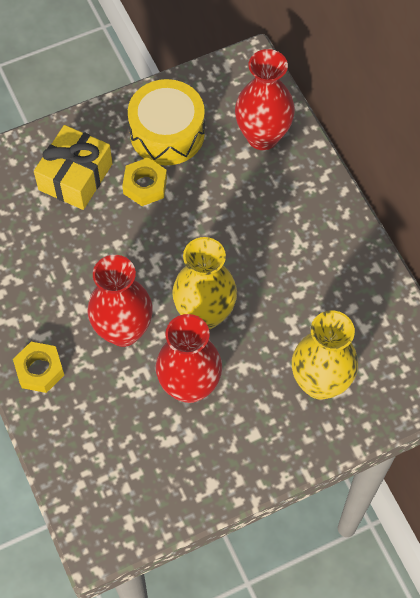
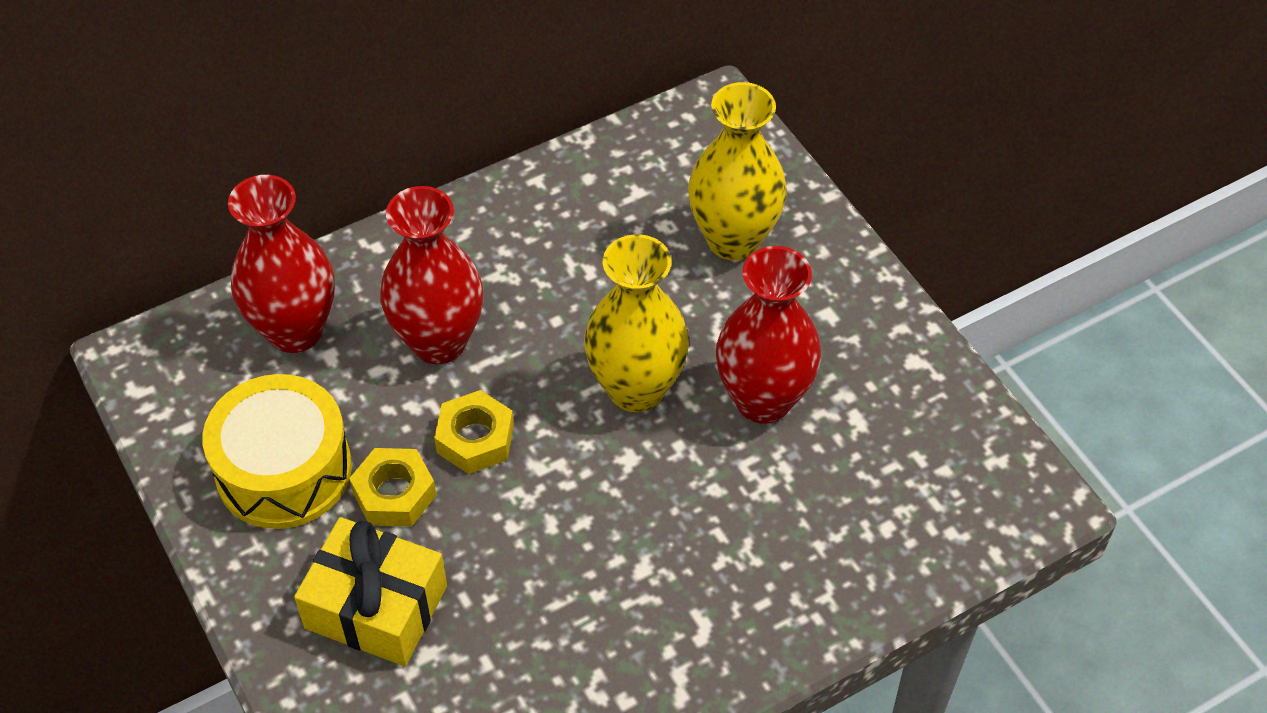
camera: 95 degrees left, 10 degrees down
(39, 370) = (766, 616): yellow nut -> yellow nut (475, 439)
(123, 330) = (678, 499): red vase -> red vase (438, 341)

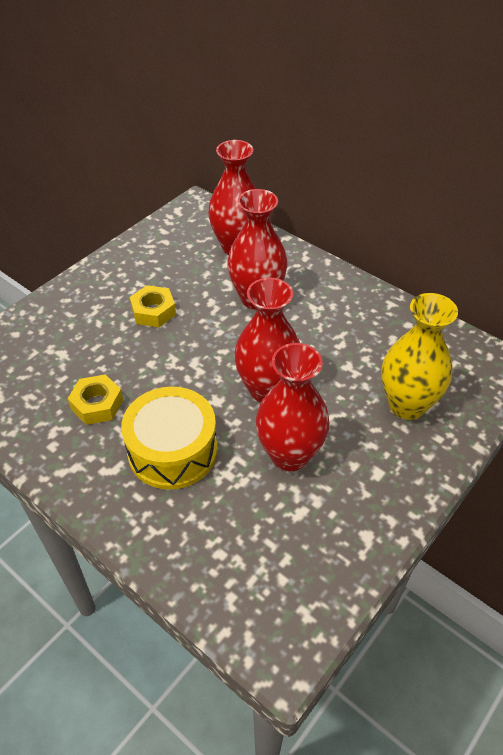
camera: 70 degrees right, 5 degrees down
(284, 470) = (152, 269): yellow drum -> yellow drum (172, 450)
(376, 607) = (83, 325): yellow gift -> none
(475, 439) = (201, 331): yellow nut -> yellow nut (97, 404)
(636, 389) = (267, 389): yellow vase -> red vase

